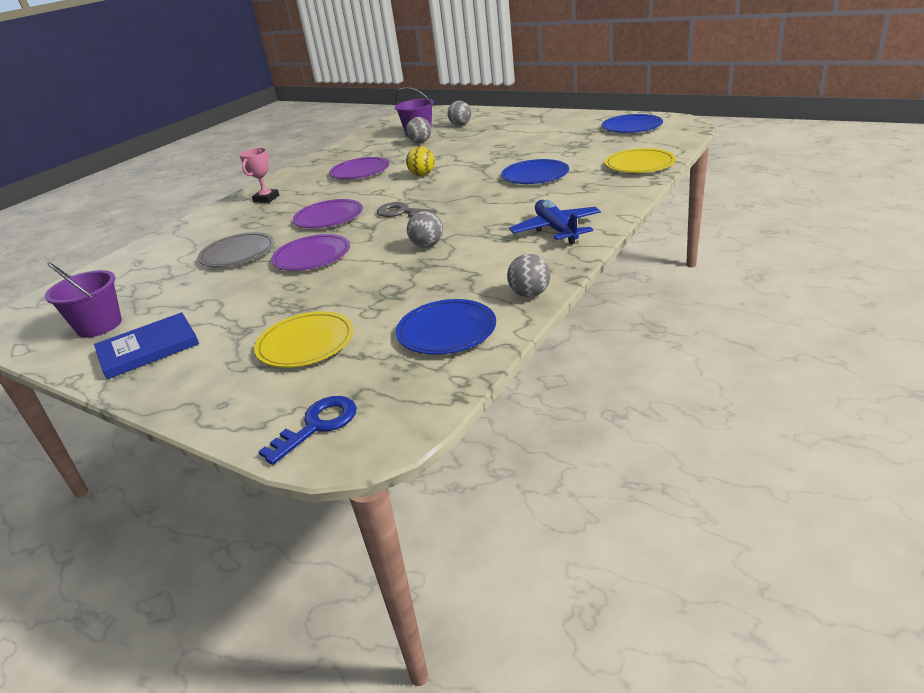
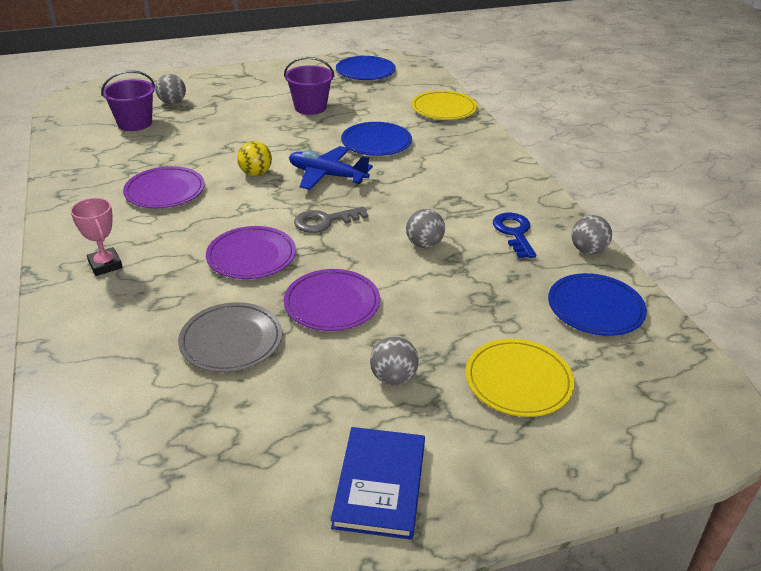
camera: 55 degrees left, 5 degrees up
(99, 325) = (251, 507): purple bucket -> purple bucket (310, 107)
(317, 425) = (671, 430): blue key -> blue key (514, 233)
(420, 142) = (166, 135): grey ball -> grey ball (393, 378)
(556, 230) = (498, 189): blue plane -> blue plane (327, 175)

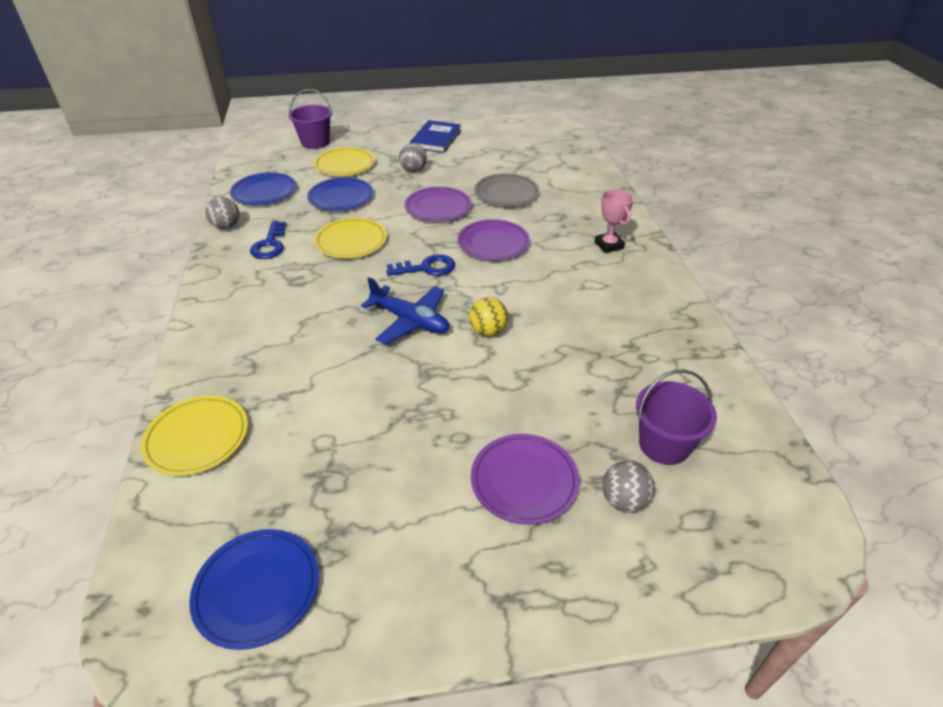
camera: 170 degrees left, 5 degrees up
(165, 191) = (582, 315): purple plate -> purple plate (524, 480)
(310, 107) = (398, 462): purple bucket -> purple bucket (315, 142)
(325, 221) = (427, 268): grey key -> blue key
(376, 142) = (333, 370): blue plate -> blue plate (341, 197)
(424, 244) = (351, 241): grey ball -> yellow plate

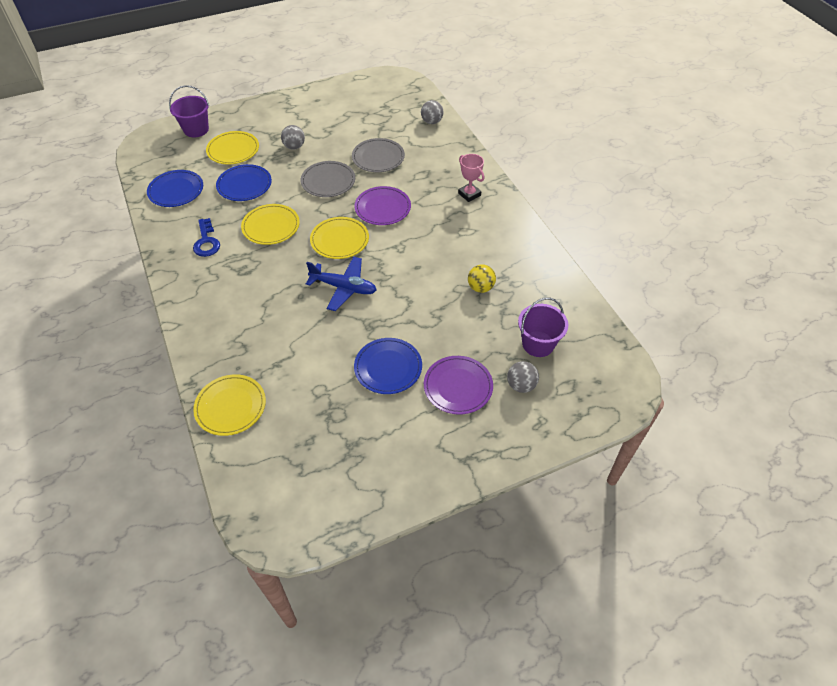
camera: 15 degrees left, 10 degrees up
(226, 226) = (161, 231): grey ball -> grey ball (431, 122)
(257, 589) = (318, 489): blue plate -> blue plate (388, 367)
(427, 268) = (339, 240): blue key -> yellow plate
(436, 139) = (301, 109): blue book -> none
(438, 207) = (328, 181): purple plate -> grey plate
(488, 331) = (402, 285): yellow ball -> yellow ball (480, 287)

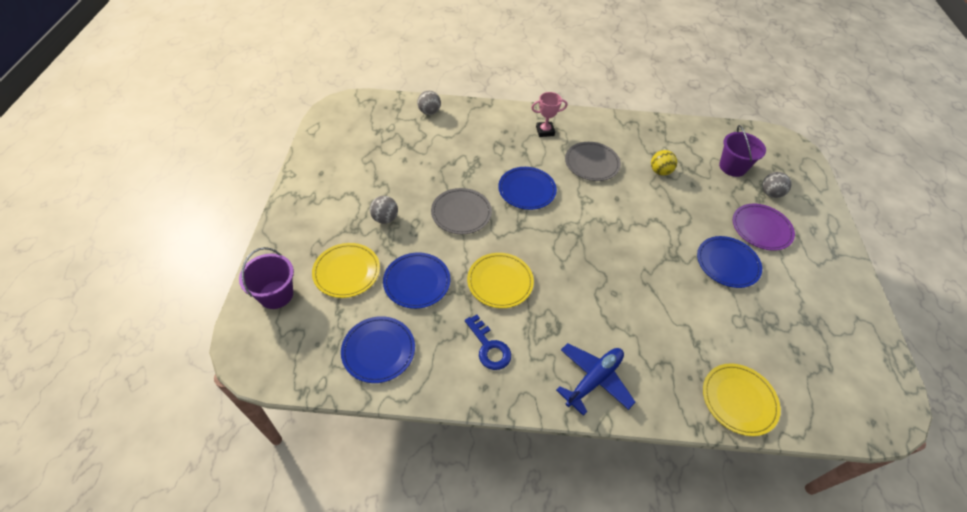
camera: 65 degrees left, 0 degrees up
(206, 241) = (489, 347): blue key -> blue key turned 45 degrees clockwise
(339, 240) = (552, 236): yellow plate -> none
(343, 287) = (618, 257): blue plane -> blue plane (594, 380)
(378, 157) = (452, 165): grey plate -> grey plate (592, 163)
(382, 208) = (527, 190): purple plate -> blue plate

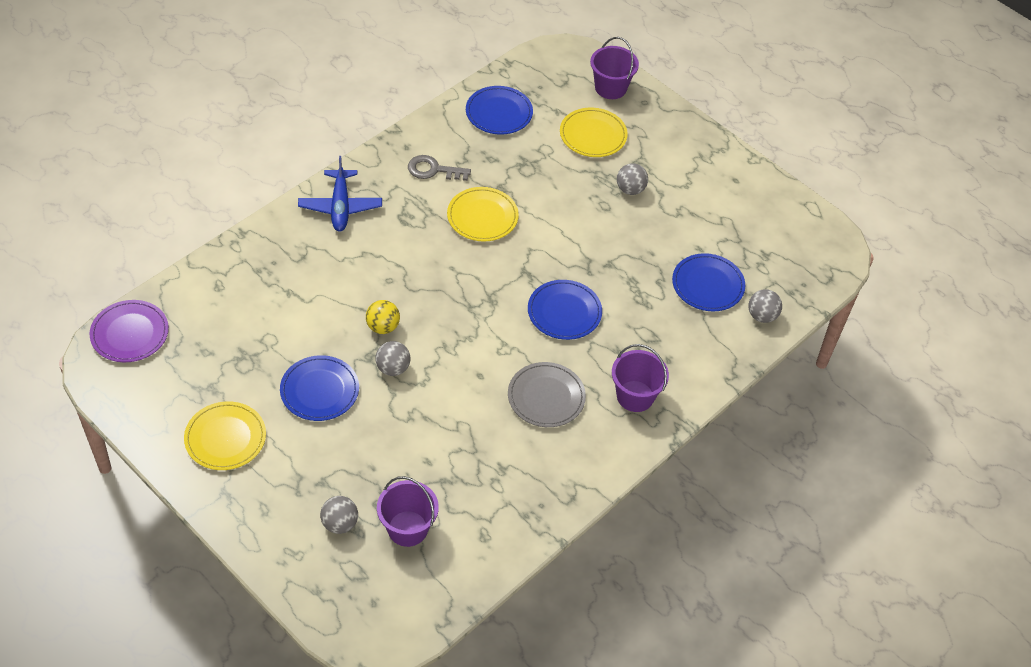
camera: 130 degrees right, 0 degrees up
(417, 282) = (538, 168): blue plate -> blue plate (708, 285)
(461, 213) = (584, 243): grey plate -> none
(489, 347) = (433, 170): blue key -> grey key
(545, 131) = (635, 396): pink trophy -> purple bucket
(660, 171) = (473, 448): yellow ball -> yellow ball (383, 327)
(666, 240) = (393, 368): none -> grey ball
(739, 400) = (225, 274): yellow plate -> yellow plate (225, 438)
(761, 228) = (317, 462): purple plate -> purple plate (130, 333)

